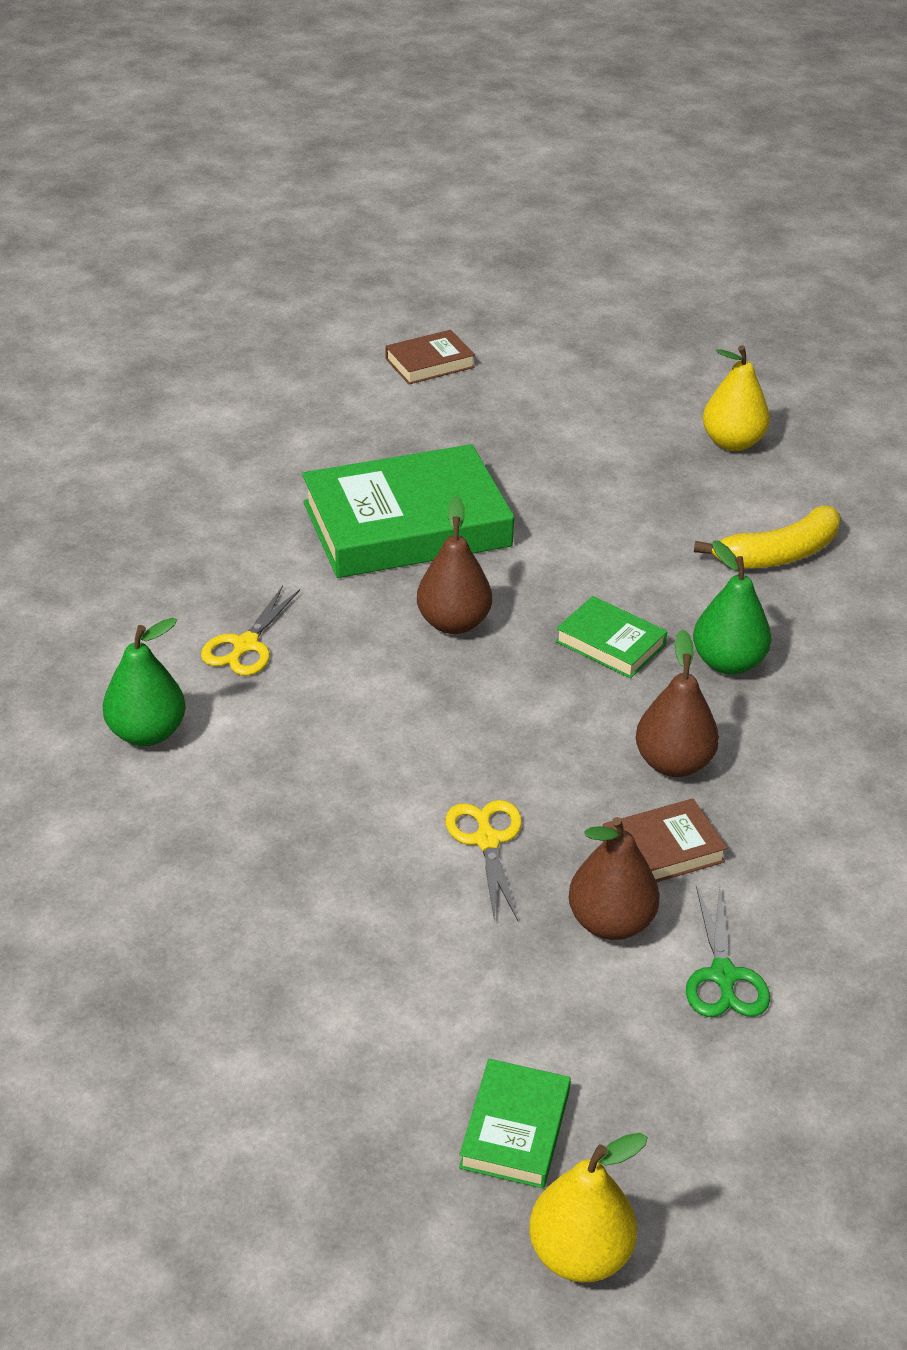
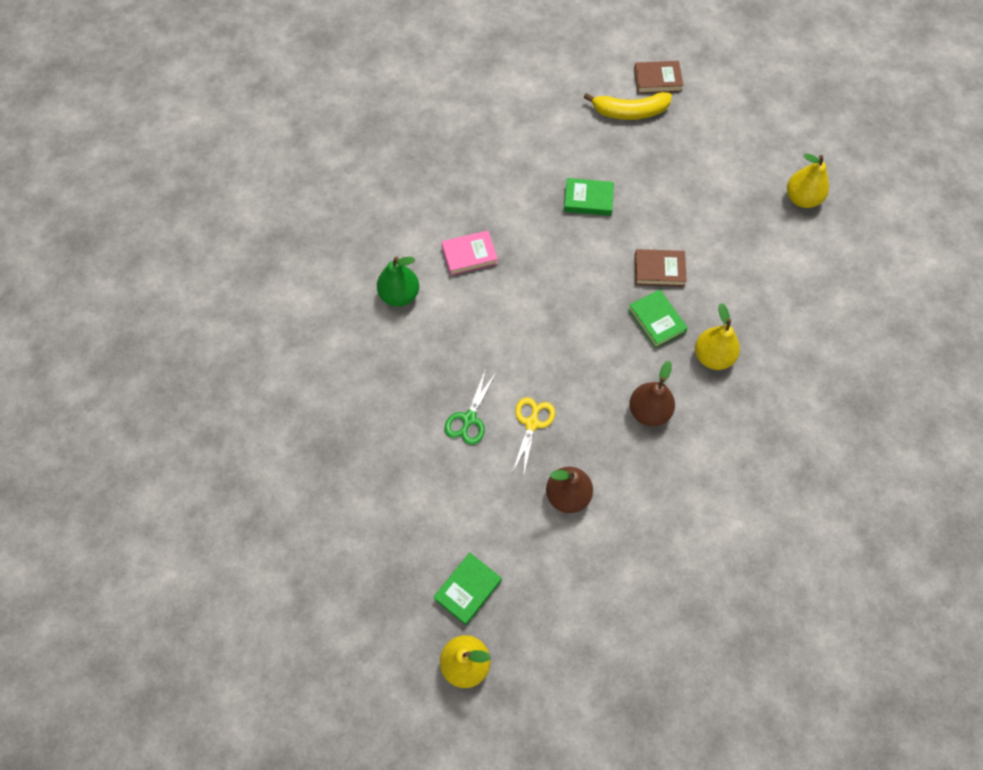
camera: 25 degrees right, 25 degrees up
(245, 645) = (469, 255): yellow scissors -> pink book
(406, 524) = (588, 199): green book -> green book, size x0.46
(453, 623) = (581, 277): brown pear -> none
(662, 850) = (615, 462): brown book -> brown book (659, 270)
(723, 976) = (606, 548): green scissors -> green scissors (469, 419)
(728, 663) = (713, 356): green pear -> yellow pear
(778, 554) = (783, 291): yellow banana -> yellow banana (630, 112)

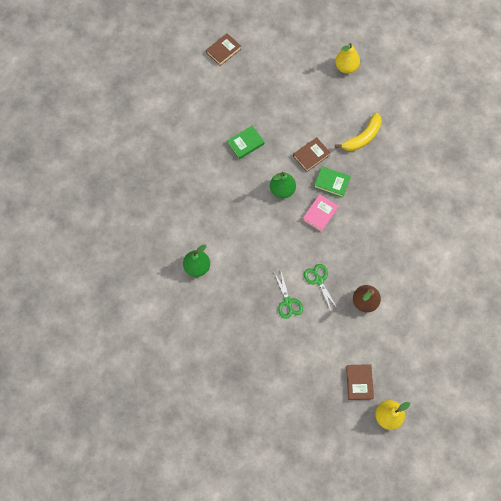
camera: 40 degrees left, 5 degrees up
(468, 589) = (359, 382): green book -> brown book
(469, 255) = (213, 218): pink book -> pink book (320, 214)
(532, 423) = (318, 280): yellow scissors -> green scissors
(584, 283) = (282, 190): none -> green pear
(630, 112) = (225, 79): yellow banana -> yellow banana (362, 137)
(649, 411) = (366, 231): brown pear -> none
(713, 356) = (372, 181): yellow pear -> none

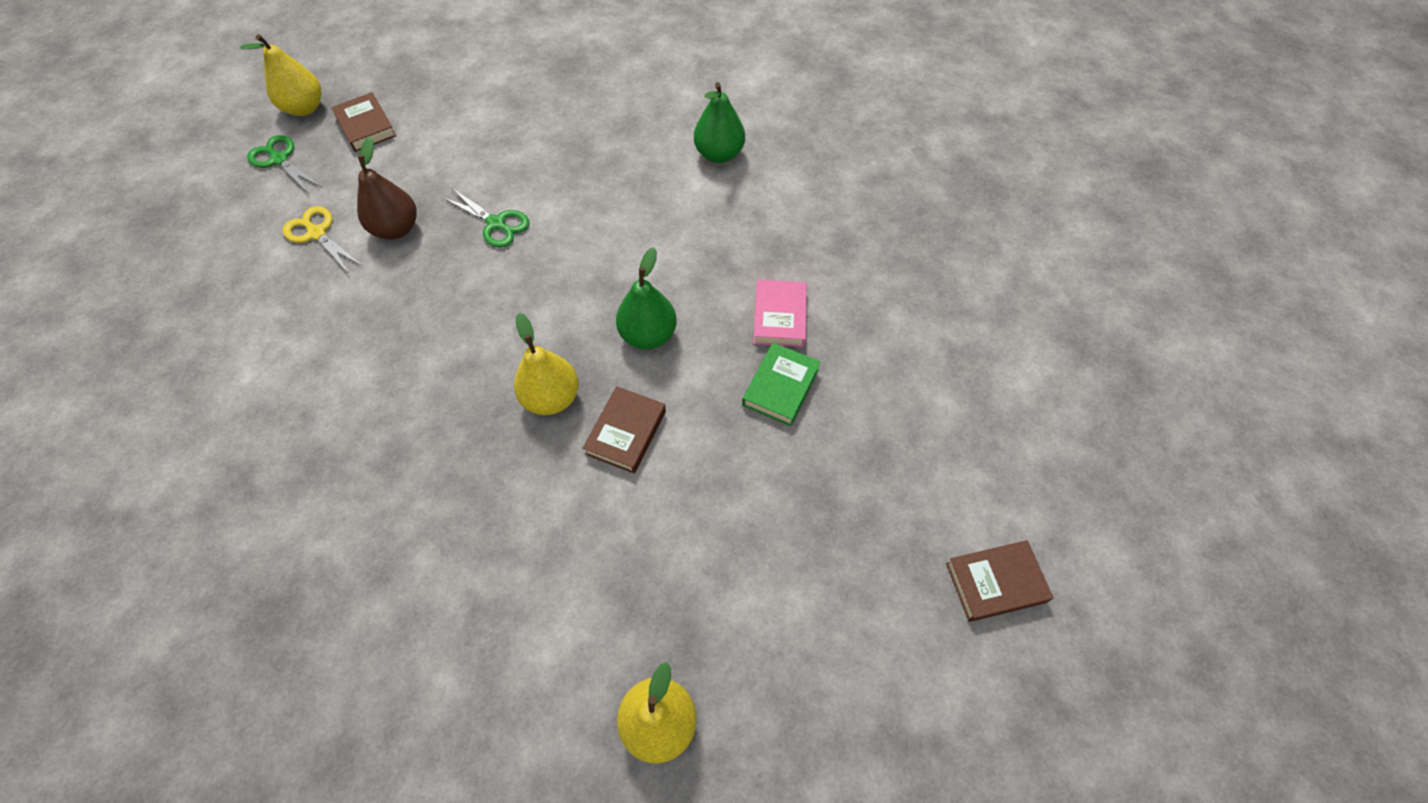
camera: 150 degrees right, 10 degrees down
(223, 51) = (995, 583): brown book -> brown book turned 60 degrees clockwise
(288, 302) = (535, 173): green scissors -> green scissors (279, 159)
(320, 214) = (547, 328): pink book -> pink book (779, 317)
(332, 183) = (551, 398): green book -> yellow pear
(362, 137) = (526, 536): yellow banana -> none
(401, 318) = (317, 233): none -> yellow scissors

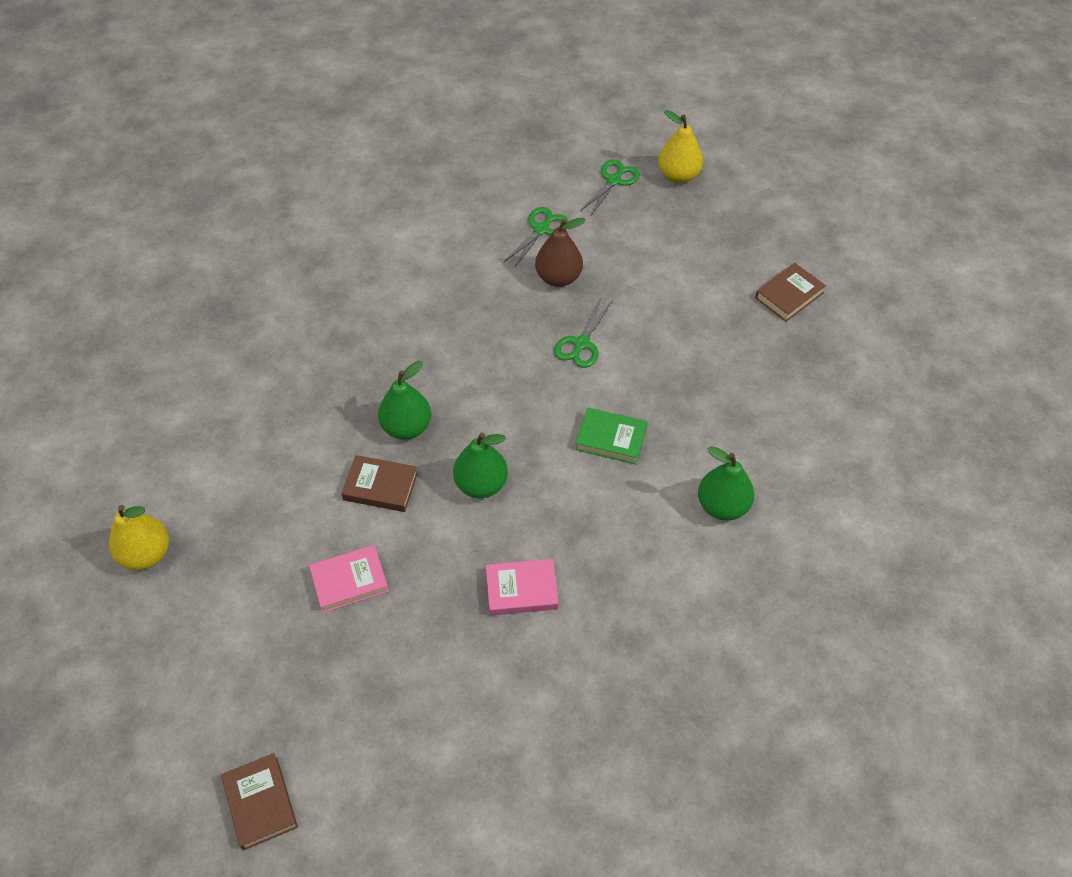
camera: 80 degrees right, 5 degrees down
(317, 233) = (541, 229): yellow scissors -> green scissors
(366, 126) = (670, 222): brown book -> brown book (789, 295)
(551, 398) = (407, 427): yellow pear -> green pear
(743, 474) = (349, 581): none -> pink book
(780, 387) = (442, 600): green book -> green book (611, 439)

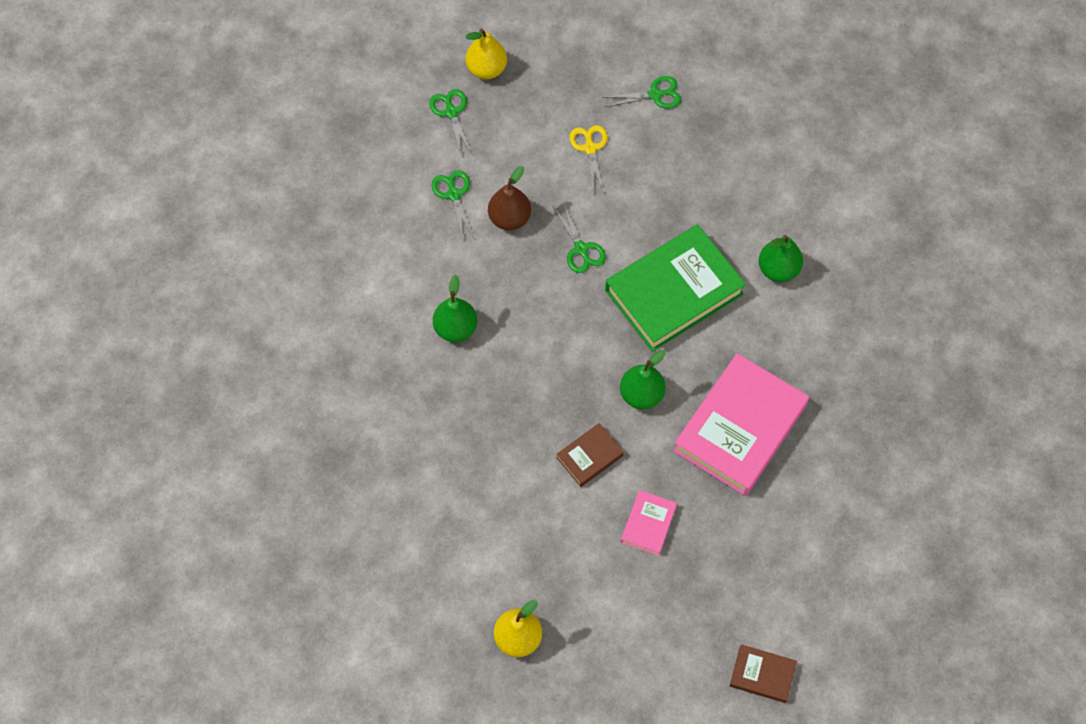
camera: 50 degrees left, 10 degrees up
(407, 427) = (554, 407): green pear -> green pear (456, 328)
(521, 590) = (740, 428): pink book -> pink book, size x2.16
(611, 439) = (674, 292): green book -> green book, size x2.16
(685, 286) = (590, 148): none -> yellow scissors
(789, 295) = (655, 95): brown book -> green scissors

